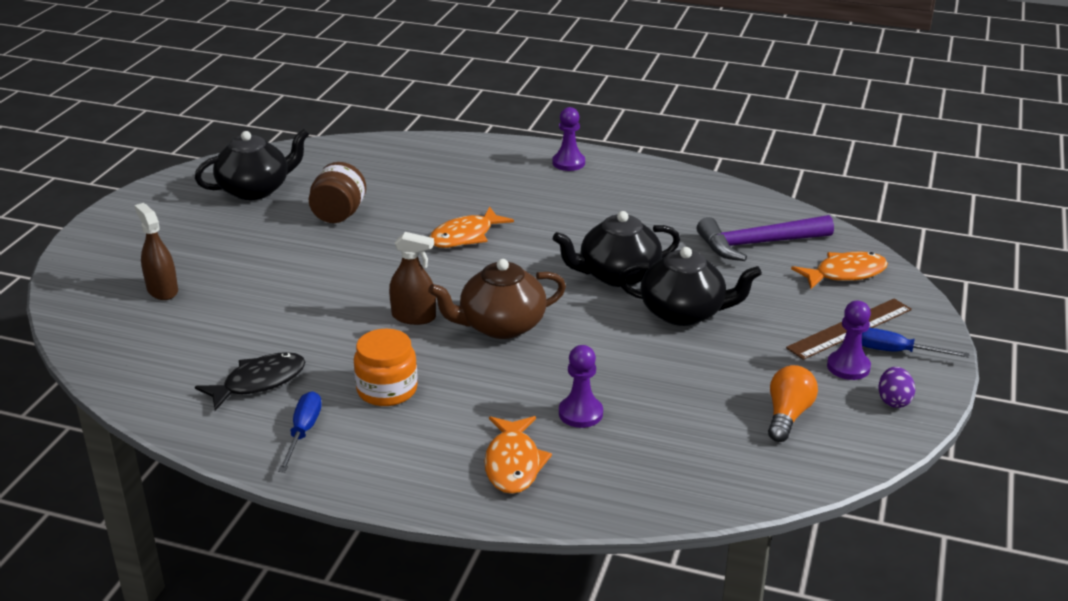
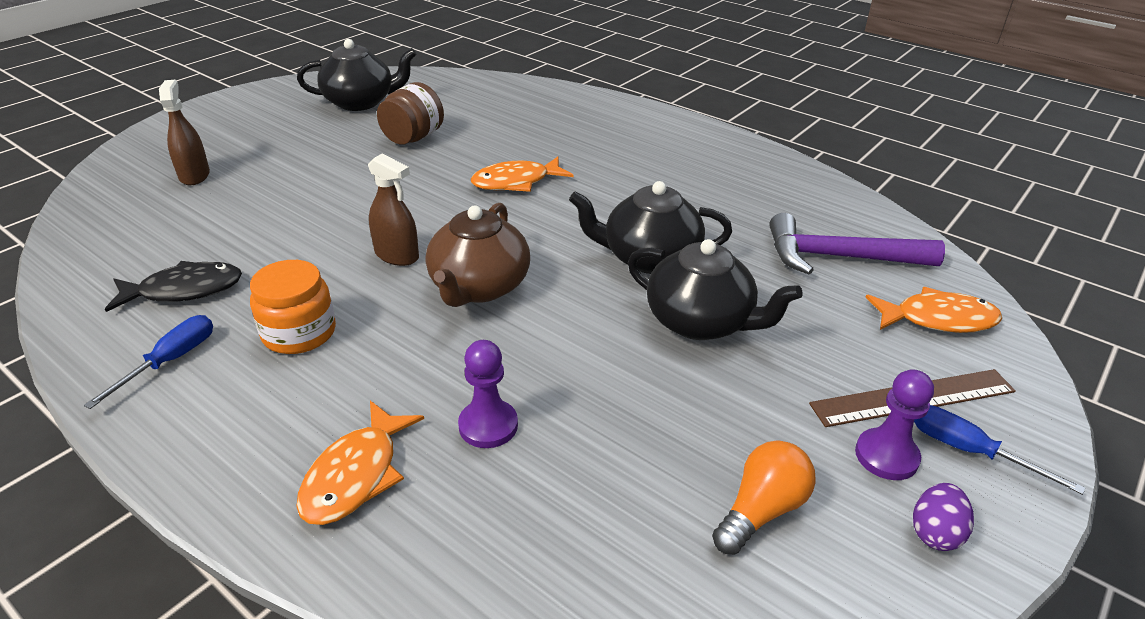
camera: 20 degrees right, 5 degrees up
(501, 326) = (479, 287): brown teapot -> brown teapot turned 75 degrees counterclockwise
(568, 163) = (673, 130): purple pawn -> none

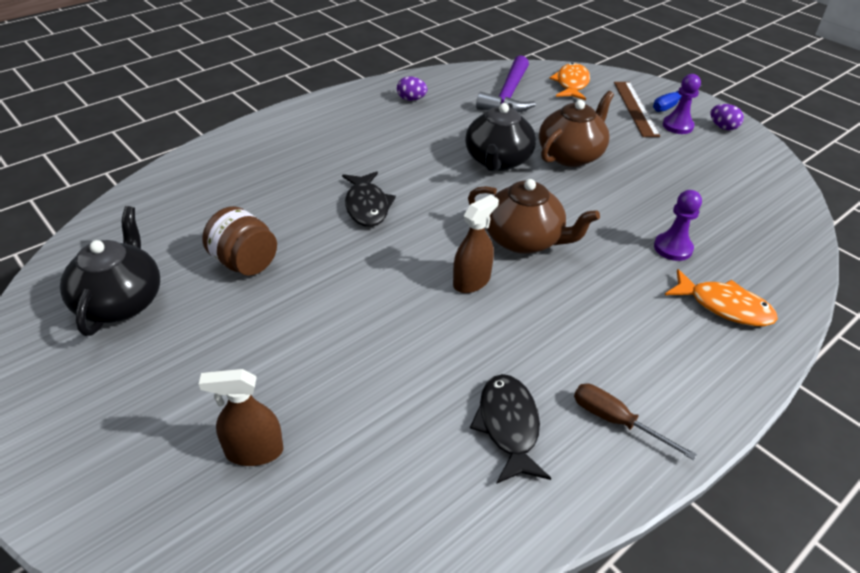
camera: 80 degrees left, 5 degrees up
(170, 361) = (616, 421): blue screwdriver -> brown screwdriver
(299, 333) = (578, 339): orange jar -> none
(516, 182) = (367, 206): orange fish -> black fish
(700, 322) = (571, 155): black teapot -> brown teapot
(761, 510) = (720, 167): orange light bulb -> none
(763, 184) = (411, 99): none -> purple egg

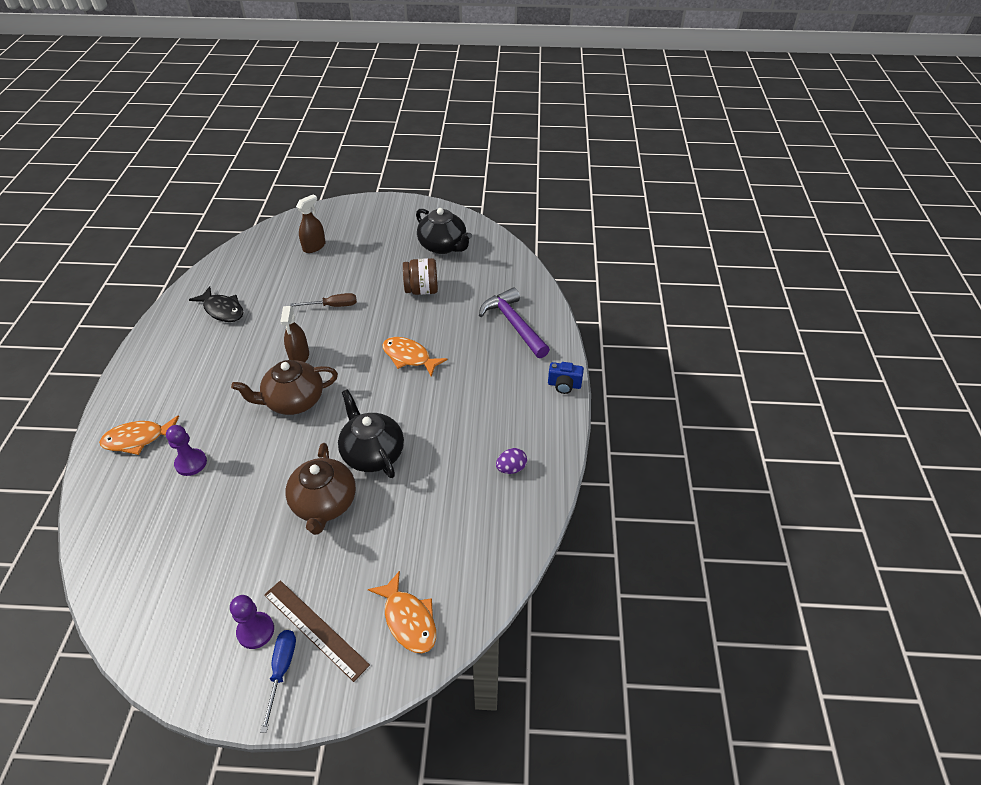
camera: 135 degrees right, 5 degrees up
(290, 112) = (564, 385): none -> blue camera
(367, 206) = (409, 357): black fish -> orange fish
(508, 95) = (445, 543): purple hammer -> purple hammer (514, 324)
(616, 421) = (174, 340): brown screwdriver -> brown screwdriver (333, 306)
(723, 127) = (207, 670): purple egg -> none

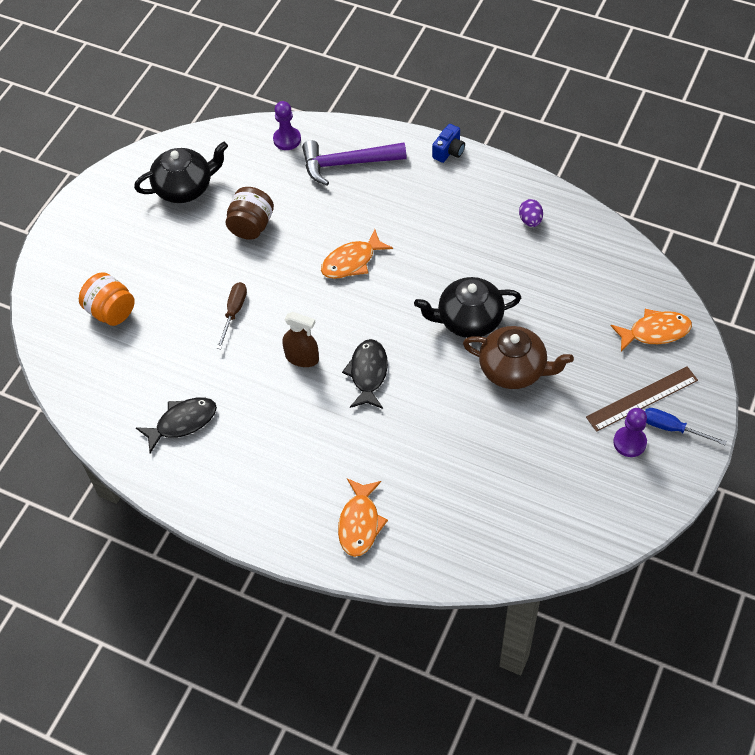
camera: 65 degrees left, 10 degrees up
(191, 463) = (415, 476): purple pawn -> purple pawn (287, 139)
(293, 401) = (368, 373): brown teapot -> black fish
(314, 246) = (111, 311): brown spray bottle -> orange jar

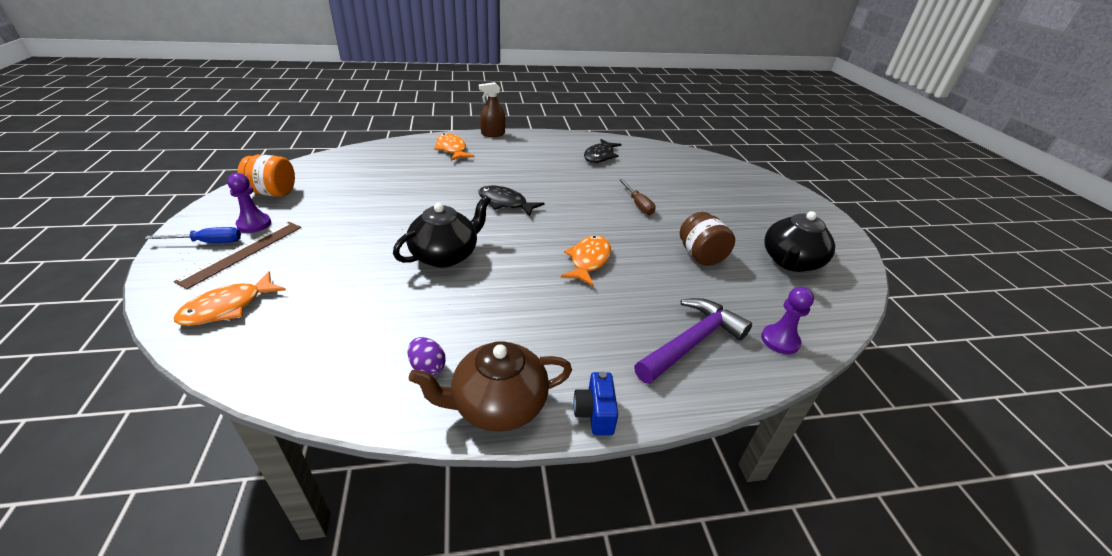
camera: 140 degrees right, 20 degrees down
(111, 311) = (713, 183): orange jar -> orange jar (273, 193)
(302, 358) = (562, 197): brown spray bottle -> brown spray bottle (493, 134)
(368, 373) = (505, 203): black fish -> black fish turned 150 degrees clockwise
(513, 369) = (382, 237): brown teapot -> brown teapot (498, 405)

